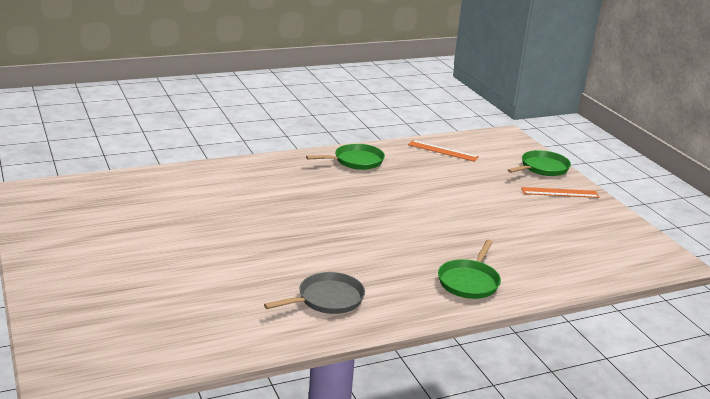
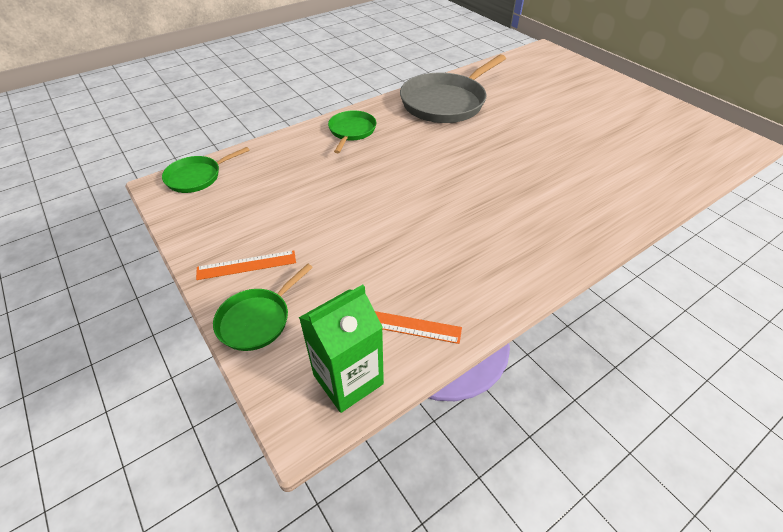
camera: 170 degrees right, 20 degrees up
(327, 299) = (445, 102): grey pan -> grey pan, size x1.89
(356, 161) = (510, 265): green pan -> green pan (197, 177)
(482, 141) = (348, 379): none -> green carton

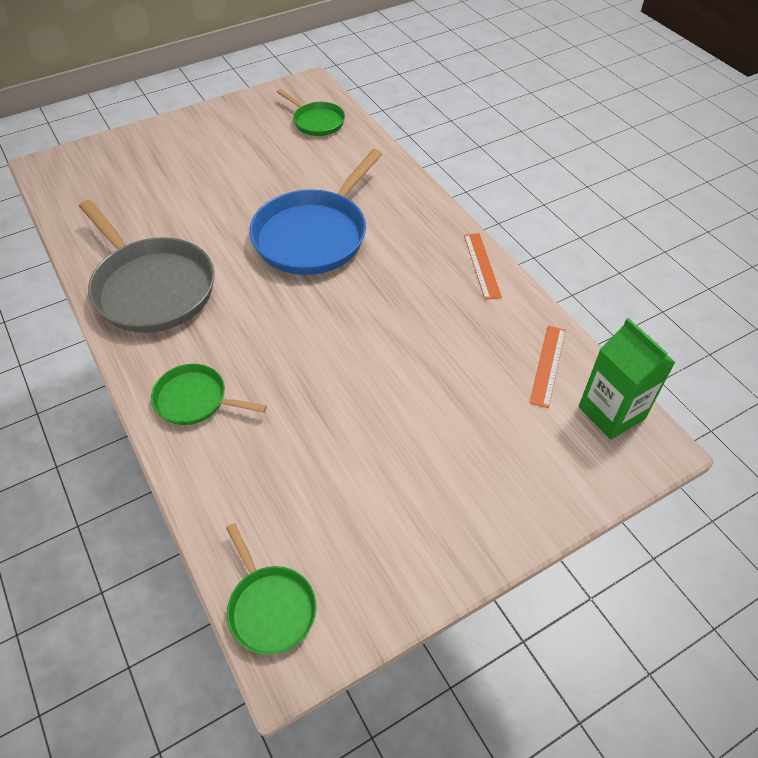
camera: 85 degrees left, 5 degrees up
(246, 265) = (467, 513): orange ruler -> orange ruler (482, 265)
(257, 320) = (549, 494): green pan -> green pan (317, 122)
(529, 164) = (313, 235): none -> blue pan

